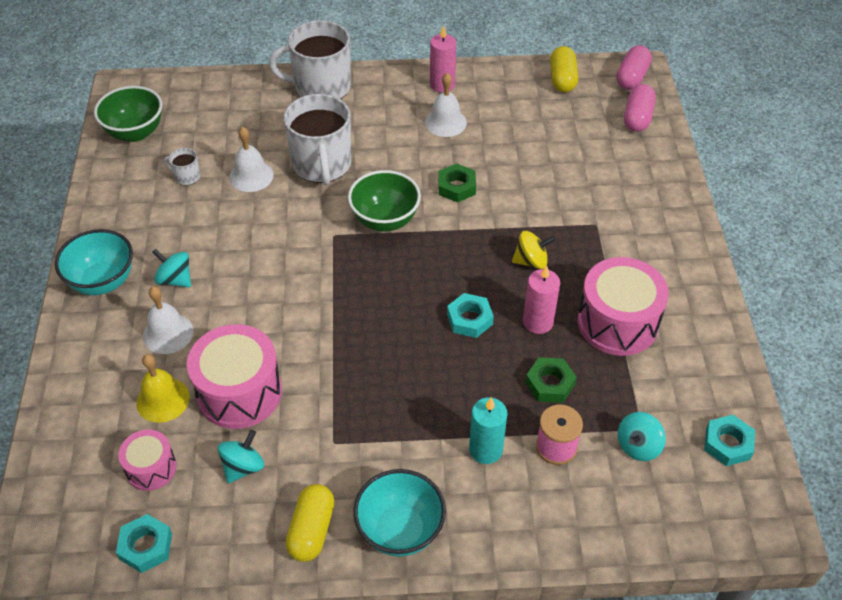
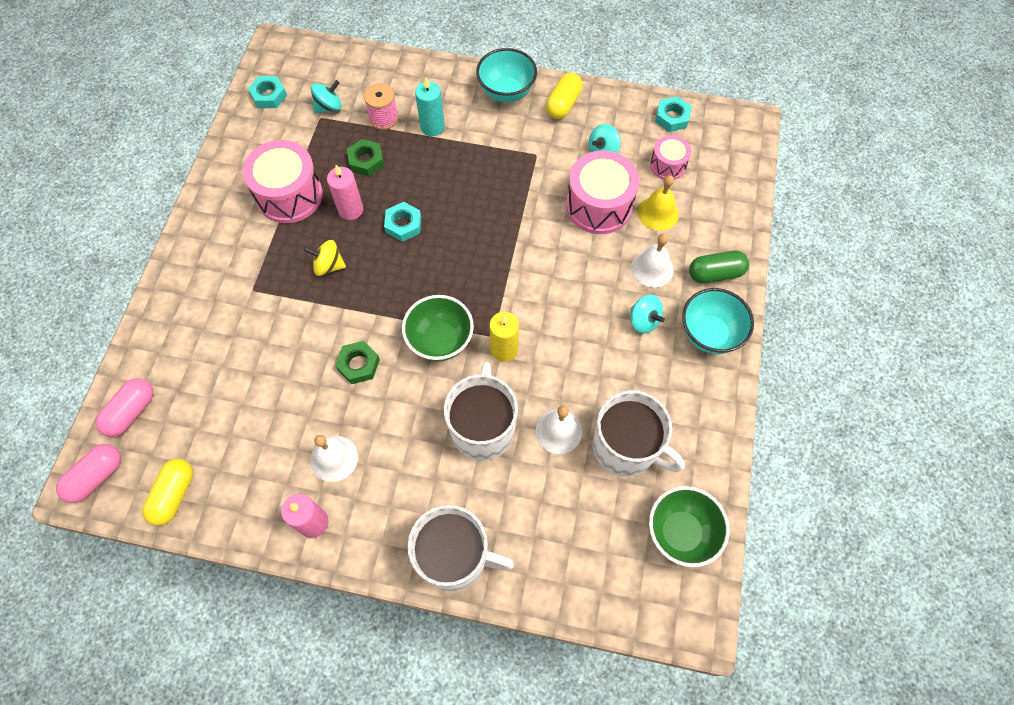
camera: 165 degrees left, 15 degrees up
(92, 343) = (715, 273): none -> green capsule
(186, 176) = (626, 447): white mug -> white mug, size x2.35
(318, 226) = (504, 349): none -> yellow candle

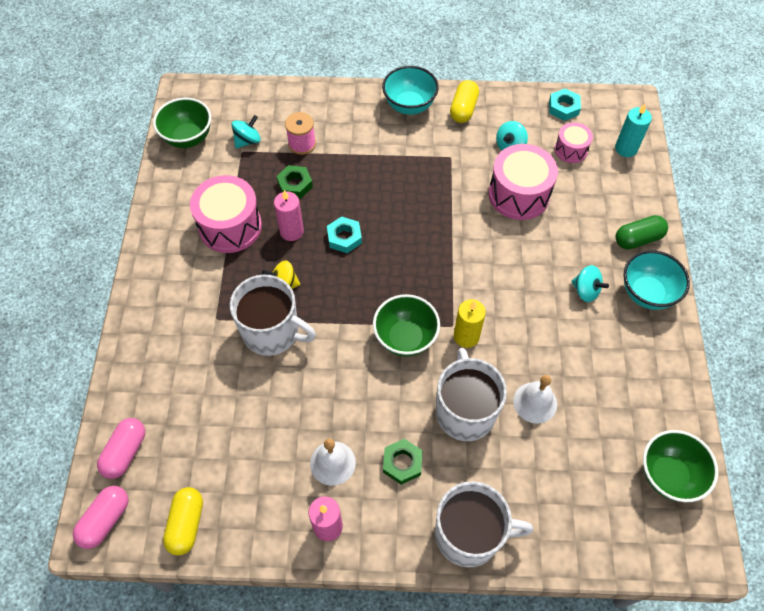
camera: 10 degrees left, 5 degrees down
(269, 95) = (188, 138): turquoise nut -> green bowl
(358, 364) = (334, 372): green nut -> green nut (402, 463)
(432, 127) = (349, 145): turquoise candle -> turquoise candle (626, 148)
(626, 447) = (599, 407): white mug -> white mug (272, 332)
(652, 268) = (581, 243): white bell -> none
(658, 213) = (573, 193): yellow bell -> none

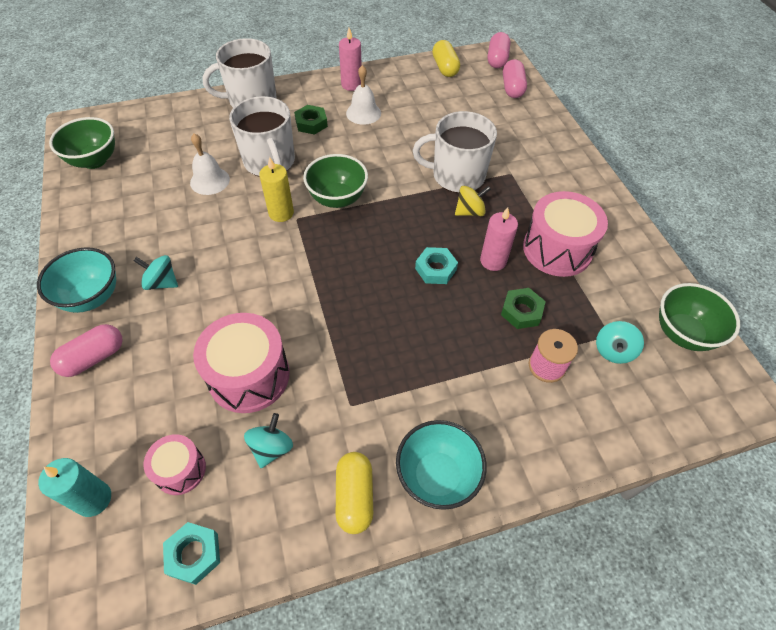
camera: 160 degrees right, 5 degrees down
(638, 239) = (94, 358): green capsule -> pink capsule

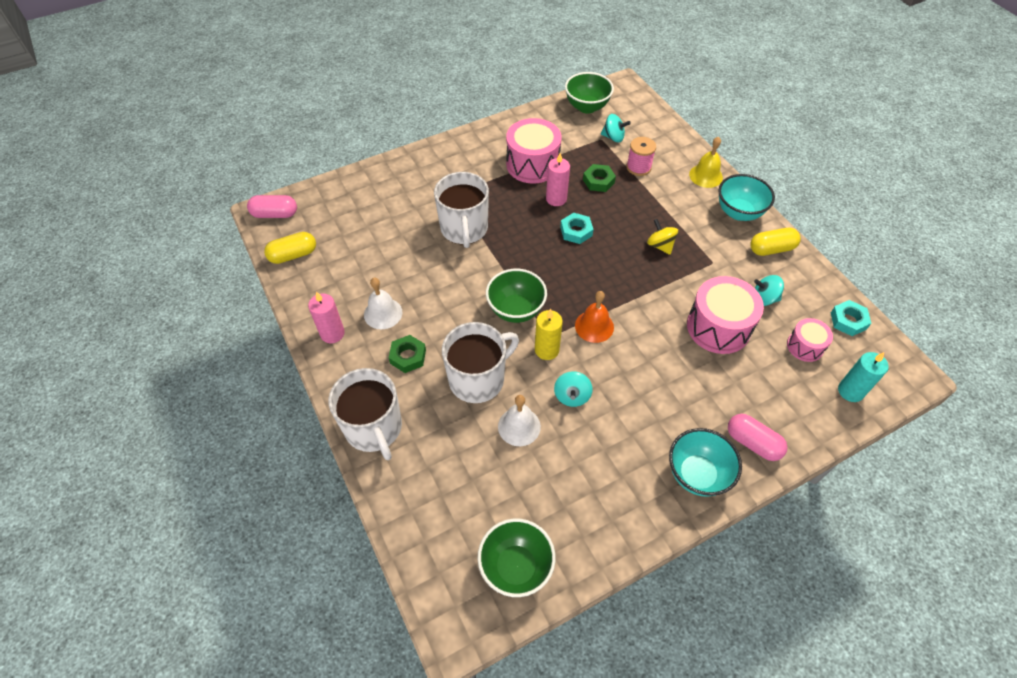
camera: 100 degrees left, 0 degrees up
(162, 282) = (659, 421): turquoise spinning top -> turquoise spinning top (572, 396)
(295, 256) = (594, 326): none -> orange bell
(470, 211) = (506, 216): yellow spinning top -> yellow spinning top (660, 245)
(512, 88) = (326, 200): pink capsule -> none
(523, 455) = (706, 176): none -> yellow bell

